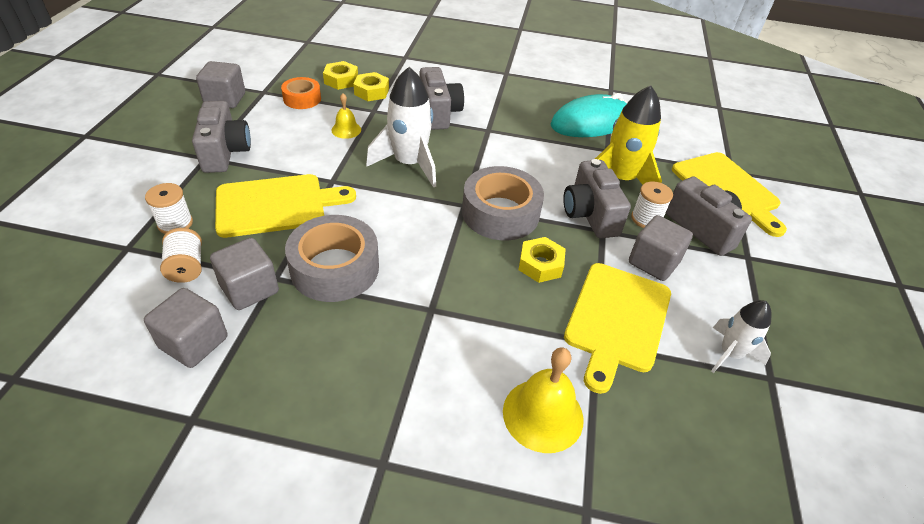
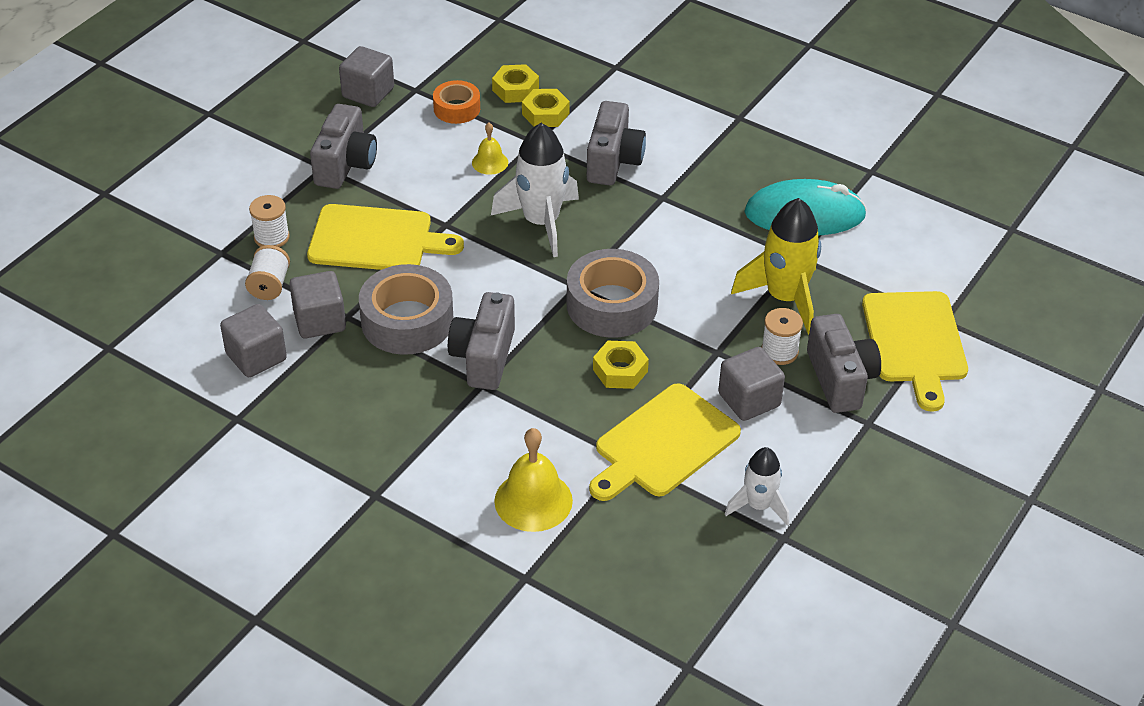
camera: 25 degrees right, 0 degrees up
(590, 214) = (715, 331): grey camera -> grey camera (484, 357)

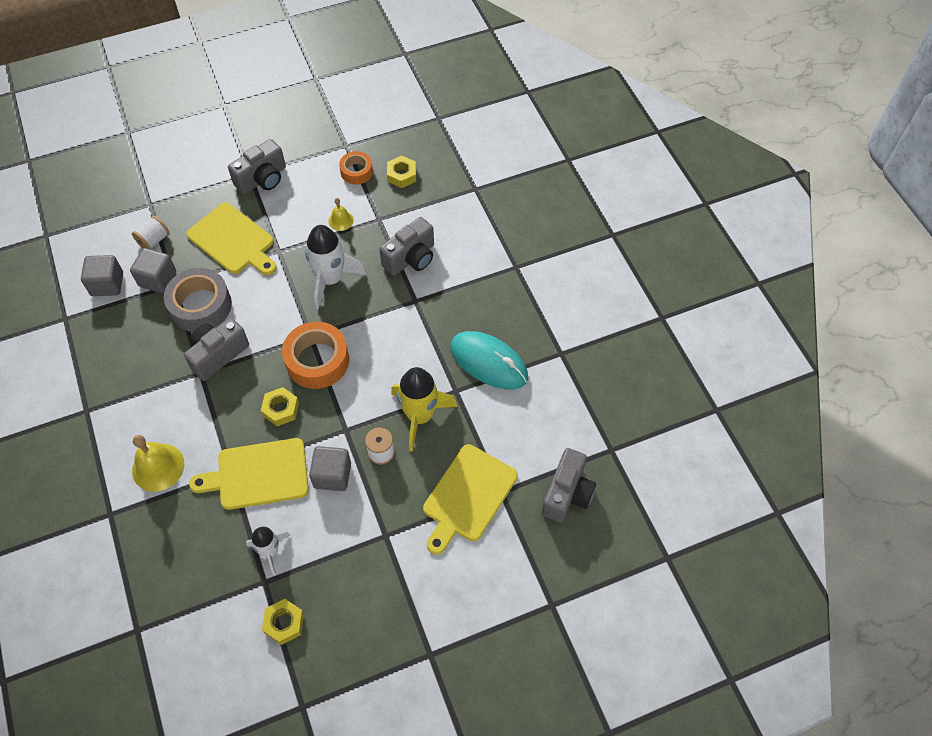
camera: 35 degrees right, 15 degrees up
(271, 237) = (182, 208): white spool -> none
(368, 93) = (318, 134): grey cube -> none
(545, 114) = (403, 202): yellow nut -> yellow nut (284, 623)
(612, 305) = (317, 360): grey tape -> orange tape
(840, 379) = (398, 494): grey camera -> grey camera (567, 494)

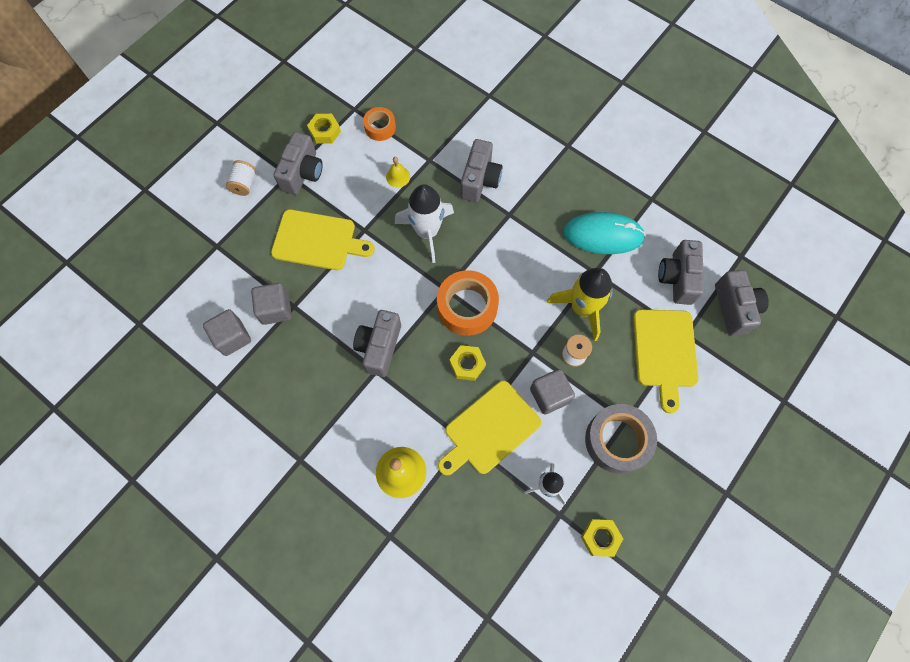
camera: 30 degrees left, 10 degrees up
(154, 240) = (245, 276): white spool -> white spool (244, 184)
(200, 306) = (332, 313): grey tape -> grey tape (617, 440)
(402, 175) = (420, 112): yellow nut -> yellow nut (325, 131)
(531, 437) = (677, 278): none -> grey camera

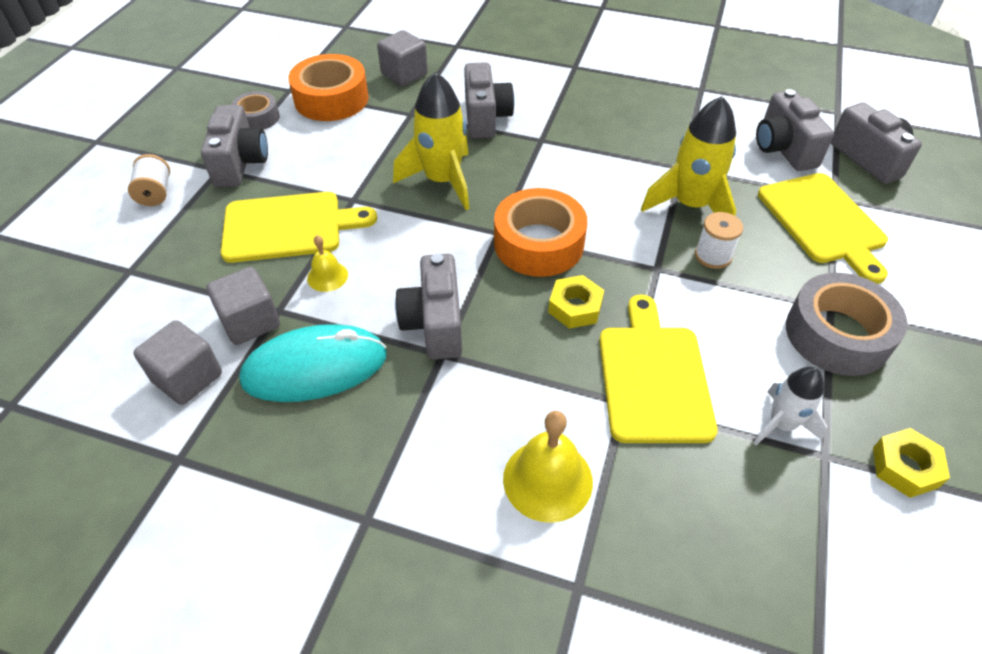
camera: 20 degrees left, 20 degrees down
(325, 131) = (257, 118): yellow nut -> grey tape
(380, 127) = (331, 99): orange tape -> orange tape, size x1.74
(398, 176) = (376, 138): yellow bell -> yellow bell (327, 276)
(427, 232) = (442, 181): white rocket -> yellow rocket
(489, 429) = (653, 377): yellow cutting board -> yellow cutting board turned 150 degrees clockwise
(549, 395) = (711, 310): grey cube -> grey cube (404, 74)
(603, 235) = (668, 132): turquoise mouse -> turquoise mouse (315, 368)

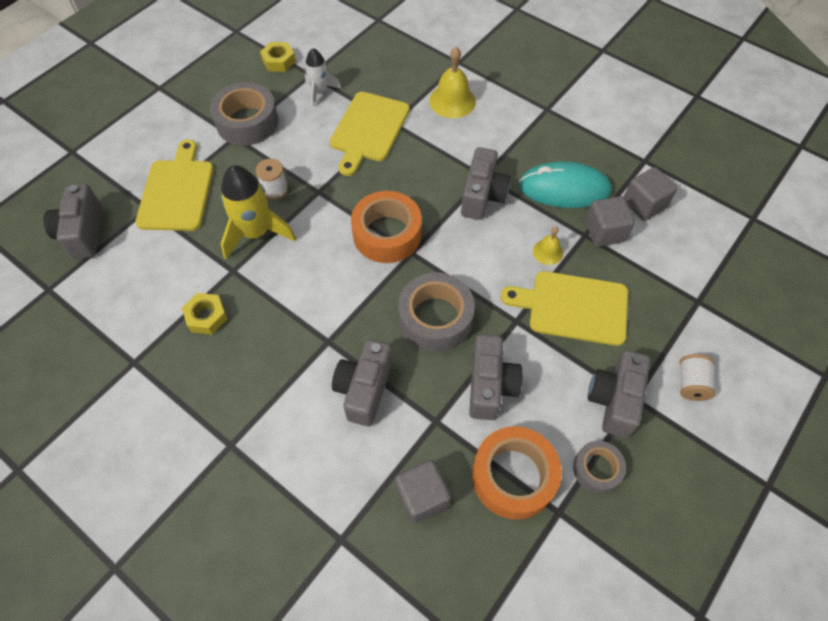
camera: 160 degrees left, 10 degrees up
(442, 181) = (435, 318): yellow rocket -> grey tape
(575, 307) = (388, 181): yellow nut -> yellow nut (206, 317)
(783, 149) = (136, 264): grey camera -> grey camera (490, 386)

